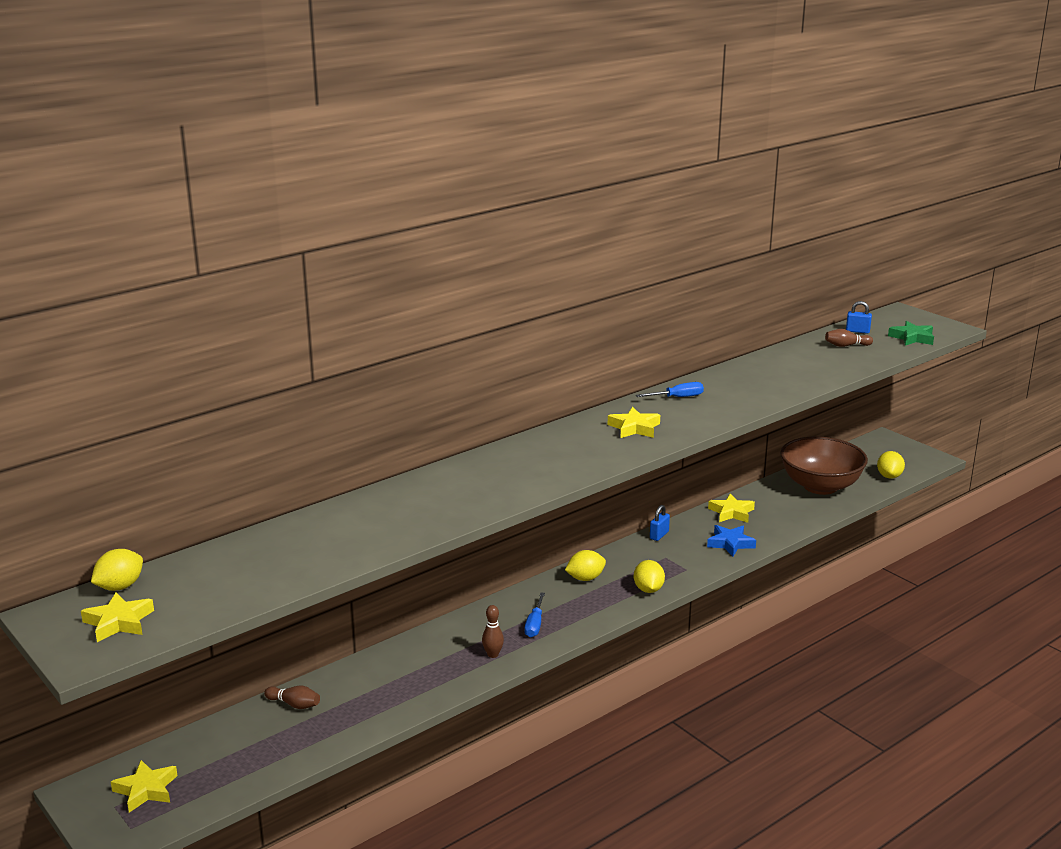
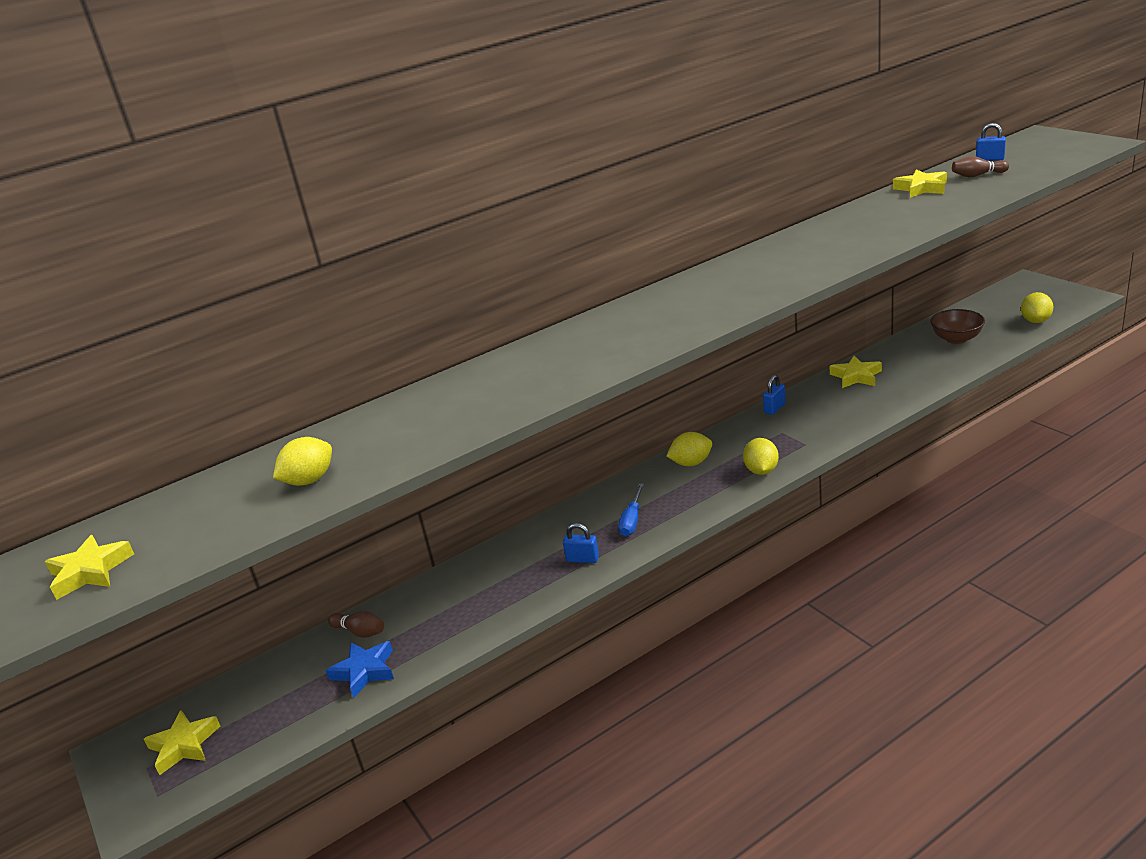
camera: 10 degrees right, 5 degrees up
(120, 587) = (108, 526): yellow lemon -> yellow lemon (309, 480)
(493, 654) = (582, 559): brown bowling pin -> blue padlock
(634, 428) = (727, 289): yellow star -> yellow star (921, 188)
(677, 397) = (779, 251): blue screwdriver -> none
(730, 543) = (855, 411): blue star -> blue star (364, 671)
(820, 486) = (956, 339): brown bowl -> brown bowl, size x0.54
(912, 338) = (1056, 158): green star -> none

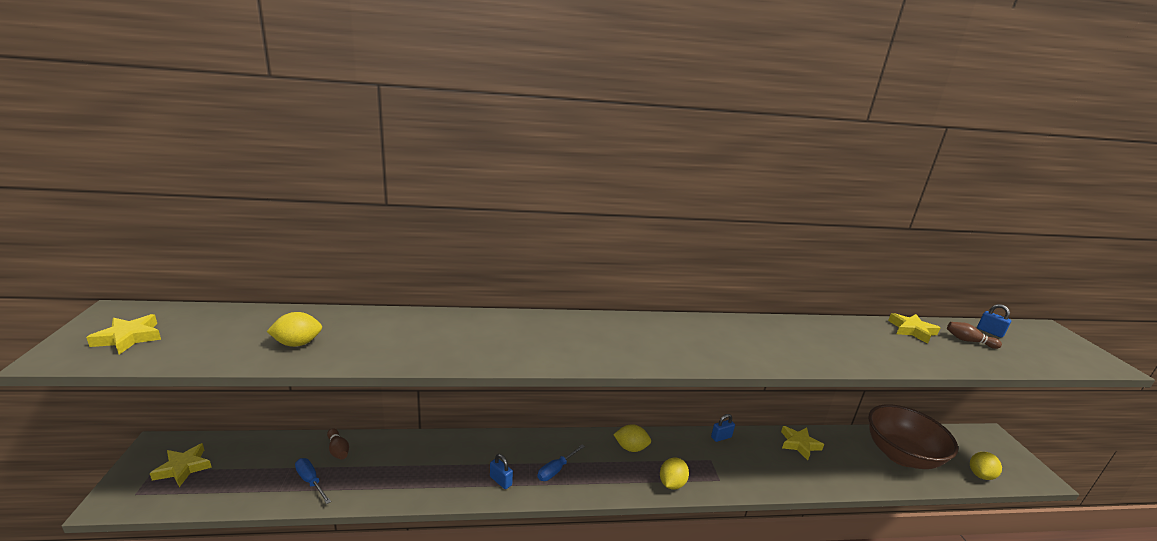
camera: 20 degrees right, 5 degrees down
(364, 671) = (310, 481): blue star -> blue screwdriver
(956, 339) = (900, 455): brown bowl -> brown bowl, size x1.84

